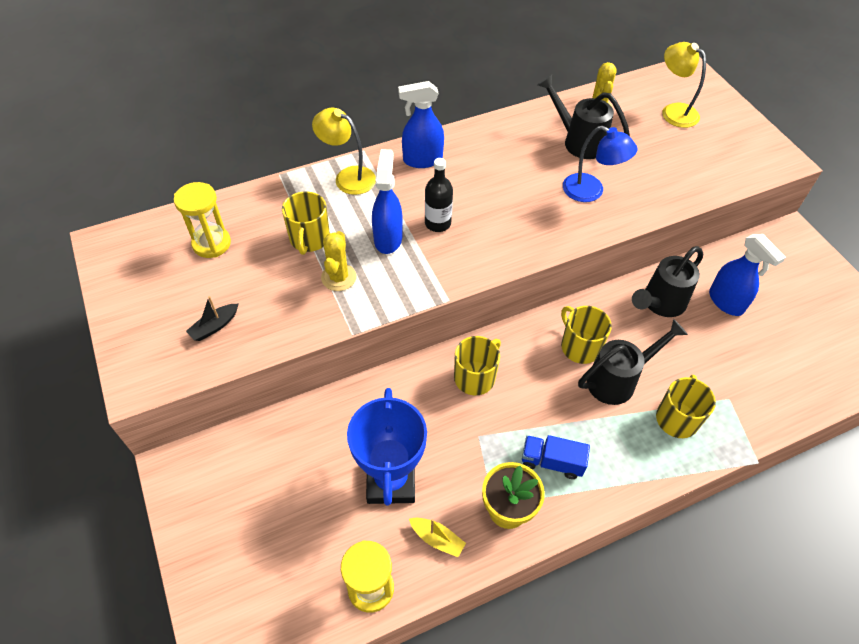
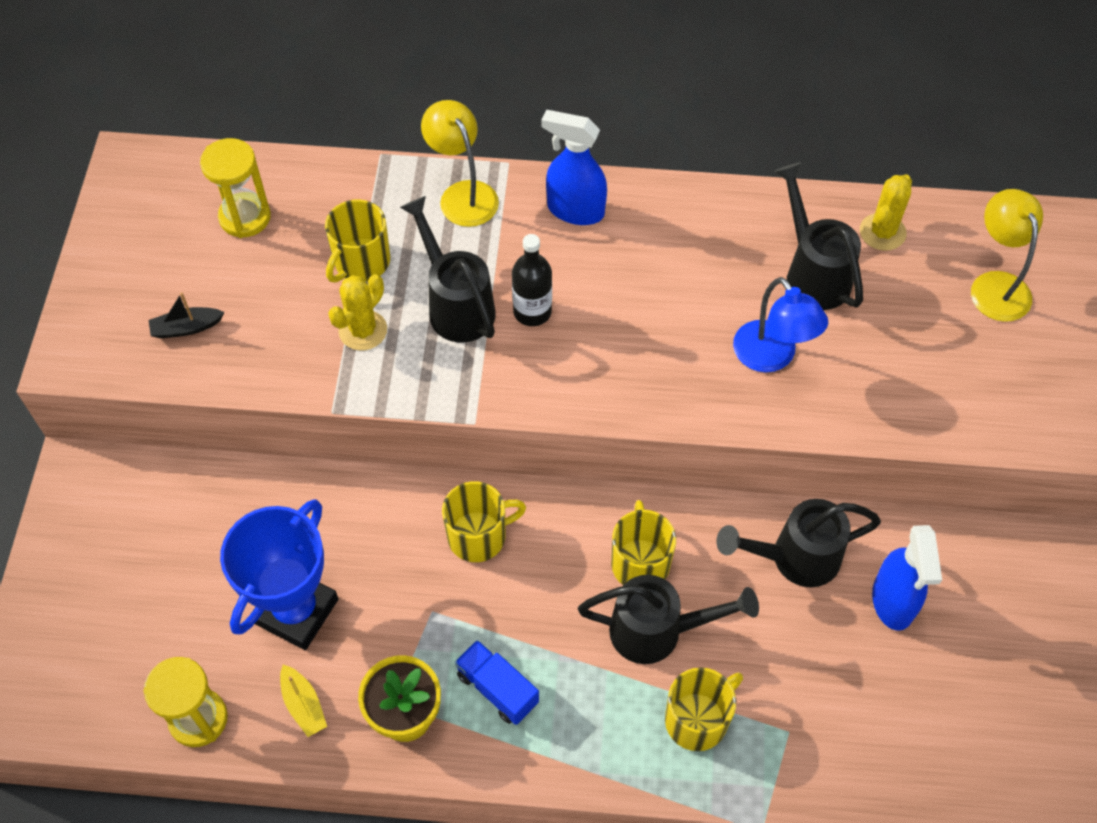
camera: 30 degrees right, 5 degrees up
(388, 238) = (456, 305): blue spray bottle -> black watering can

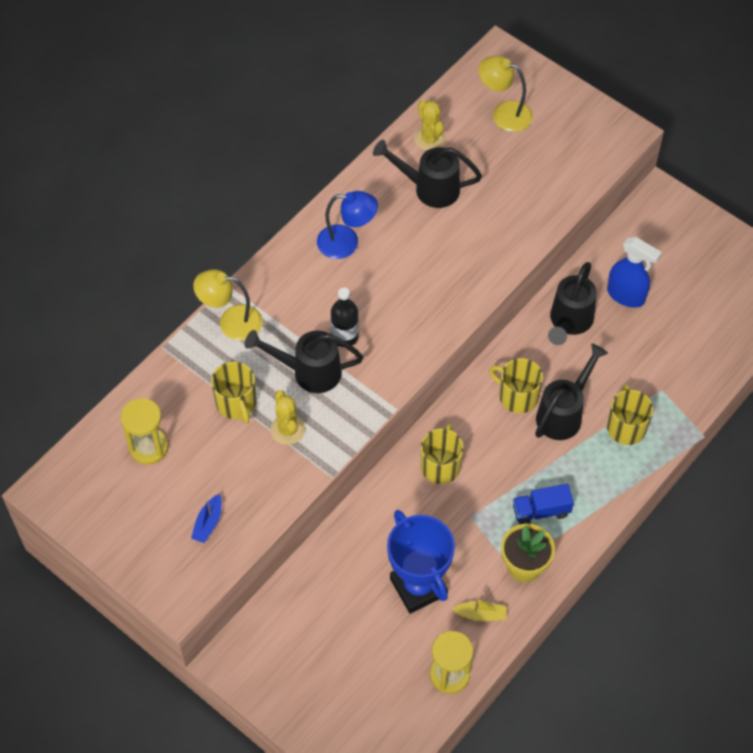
camera: 55 degrees left, 0 degrees up
(186, 328) = (208, 523): black boat -> blue boat
(575, 210) = (291, 273): blue spray bottle -> none
(772, 357) = (467, 242): blue lamp -> blue lamp (347, 243)

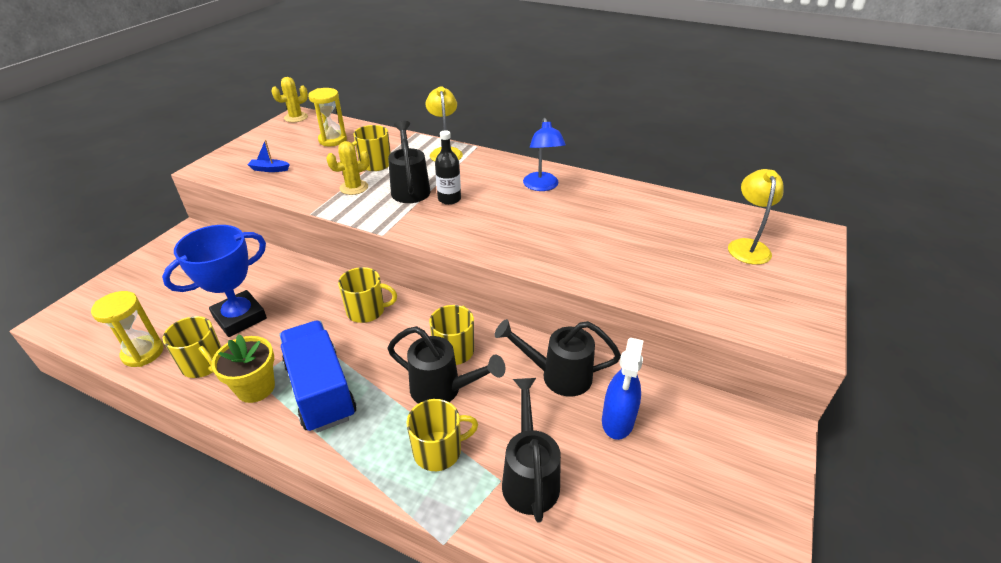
camera: 75 degrees right, 20 degrees down
(429, 188) = (625, 217): black watering can -> black watering can (529, 476)
(430, 139) = (679, 209): yellow cactus -> yellow cactus (296, 117)
(480, 614) = (204, 364): yellow boat -> yellow mug
(541, 511) = (321, 390): blue truck -> blue truck, size x1.86

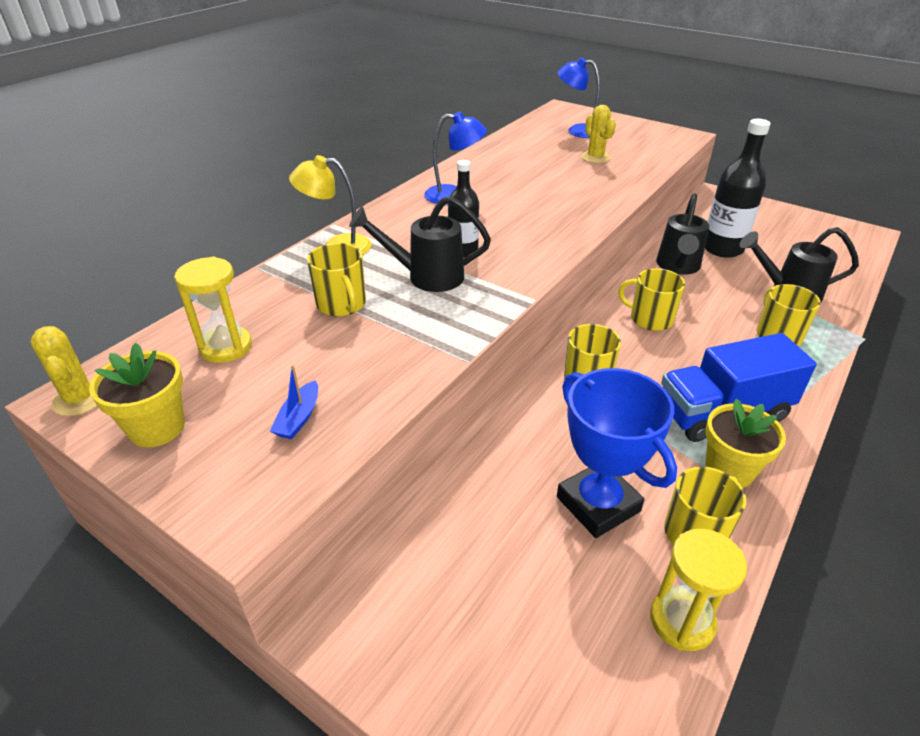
camera: 80 degrees left, 0 degrees up
(271, 138) = (157, 428): none -> yellow flower pot
(354, 187) = (405, 322): yellow cactus -> yellow cactus (595, 157)
(443, 390) = (705, 329): black watering can -> none
(617, 421) = (722, 248): blue spray bottle -> black bottle
(747, 246) = (577, 131): yellow lamp -> blue lamp

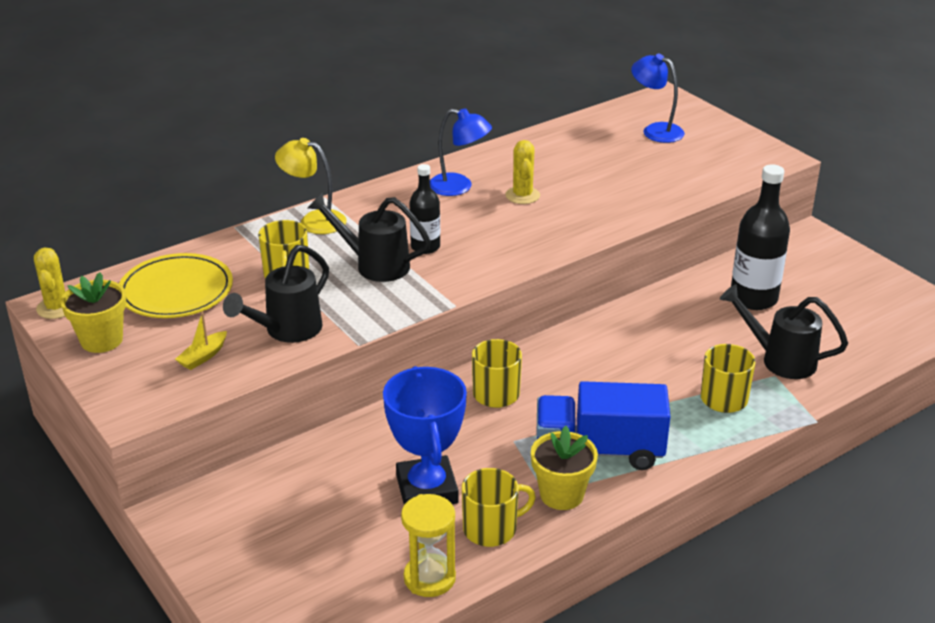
camera: 20 degrees right, 5 degrees down
(226, 347) = (176, 291): yellow hourglass -> yellow plate
(299, 418) = (203, 357): blue boat -> yellow boat
(595, 157) = (645, 168): yellow cactus -> yellow cactus (522, 195)
(650, 319) = (605, 353): yellow mug -> none
(677, 267) = (683, 308): black watering can -> black watering can (286, 331)

